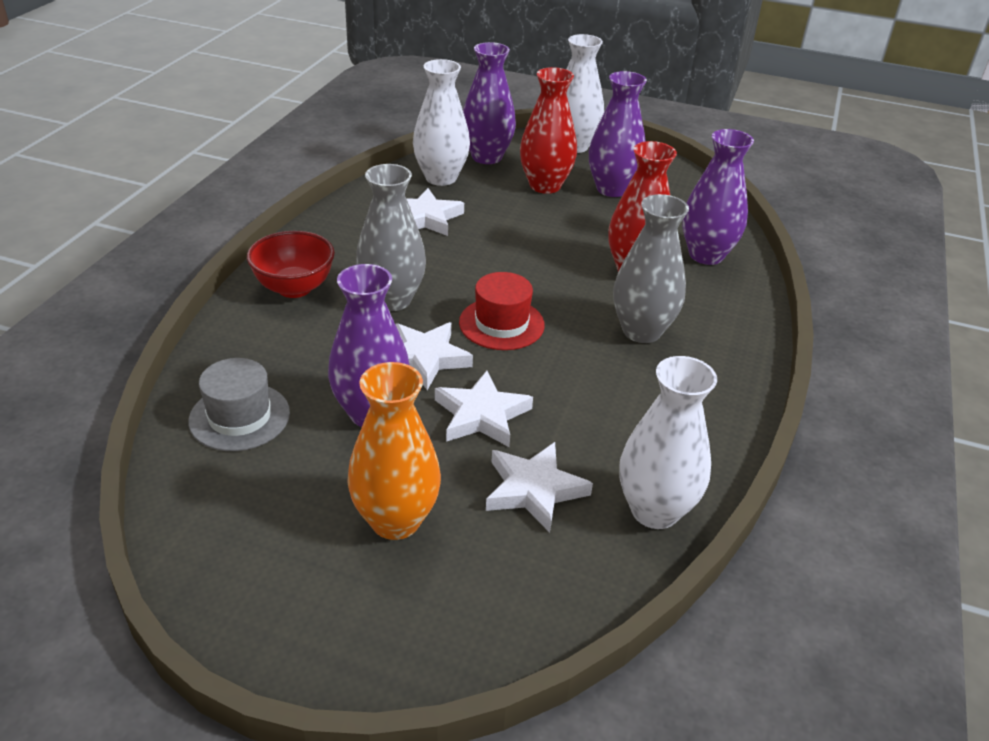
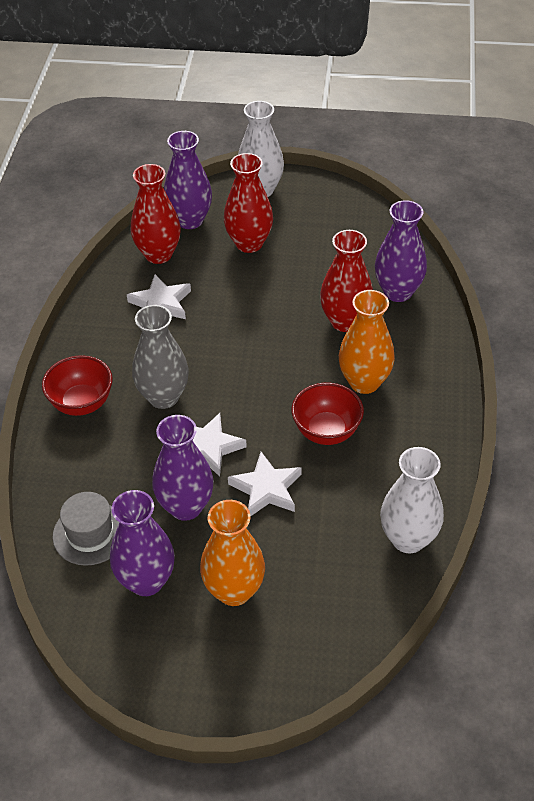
camera: 10 degrees left, 10 degrees up
(441, 178) = (158, 254): white vase -> red vase
(501, 324) = (256, 400): red hat -> none
(534, 490) = (321, 542): white star -> none
(579, 371) = (326, 431): none -> red bowl
(612, 189) = (306, 235): purple vase -> purple vase (146, 581)
(641, 331) = (364, 382): grey vase -> orange vase

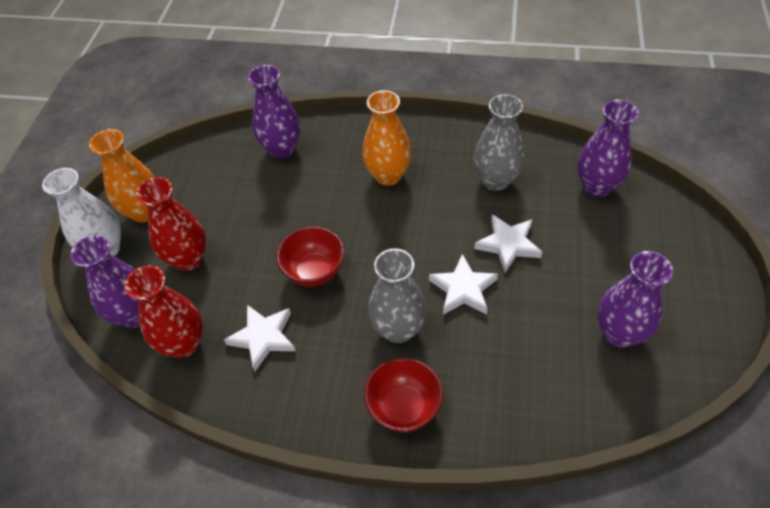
camera: 85 degrees left, 5 degrees up
(90, 533) = (573, 385): grey hat -> none
(185, 506) = (533, 305): purple vase -> purple vase (596, 186)
(234, 590) = (617, 267): orange vase -> orange vase (144, 211)
(326, 431) = (443, 202): red bowl -> red bowl (314, 271)
(345, 321) = (313, 186): red vase -> none
(363, 481) = (496, 180): none -> grey vase
(408, 539) = (549, 156): white vase -> none

